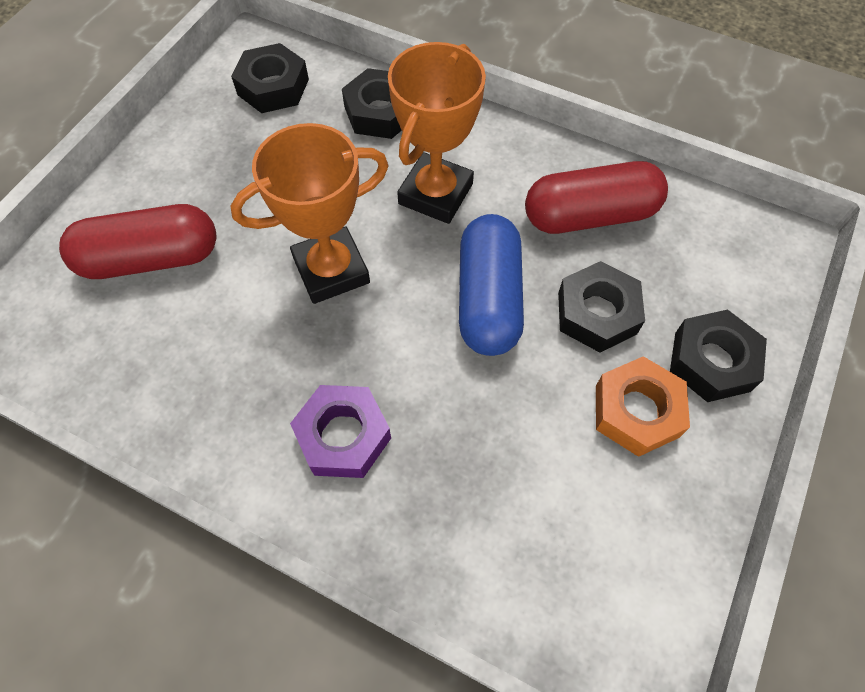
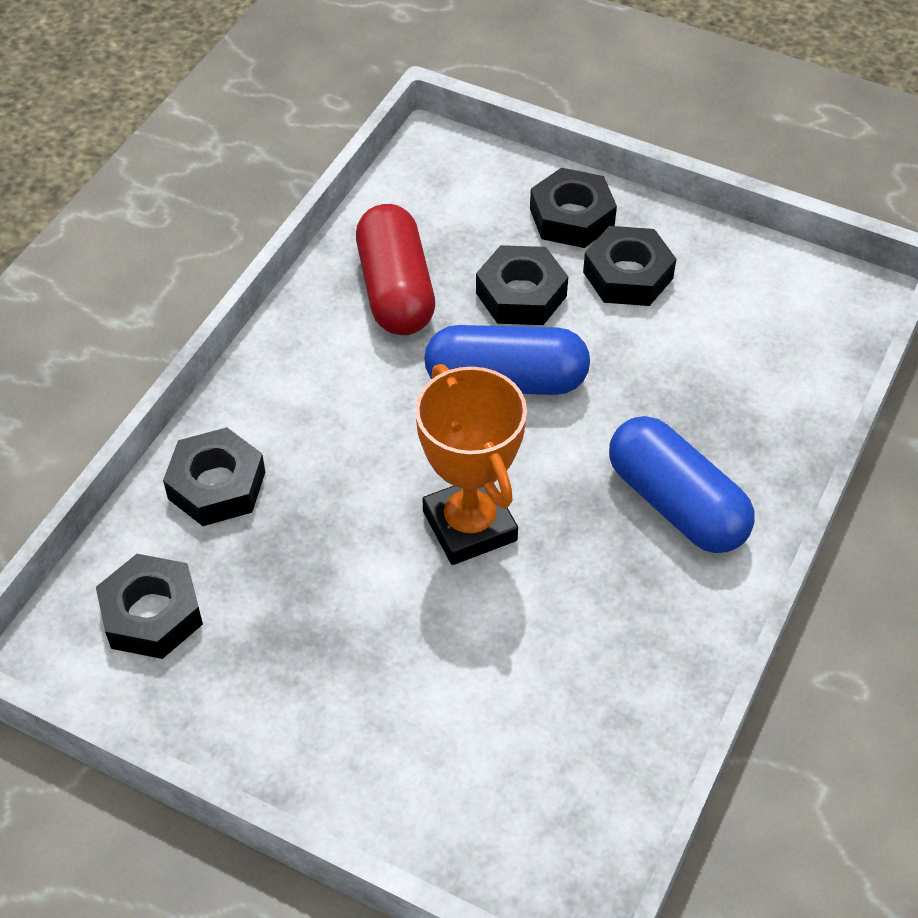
camera: 90 degrees left, 10 degrees down
(151, 259) = (452, 725): red capsule -> none
(343, 436) = (676, 504): purple nut -> blue capsule
(435, 194) = (358, 426): orange trophy -> none
(636, 411) = (628, 275): orange nut -> black nut

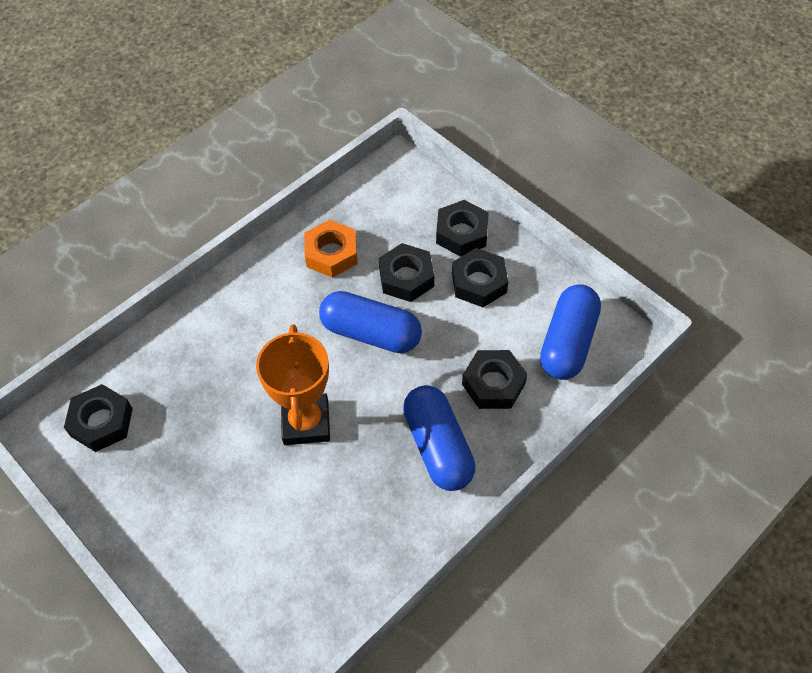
camera: 20 degrees right, 5 degrees up
(216, 485) = (172, 351): black nut -> black nut (493, 384)
(395, 290) = (331, 254): red capsule -> orange nut
(788, 320) = (567, 342): none -> blue capsule

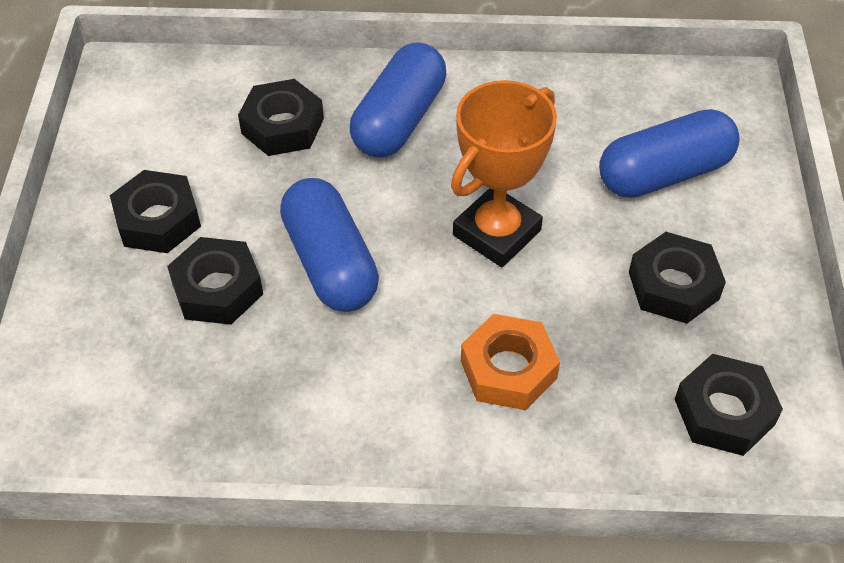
camera: 135 degrees left, 5 degrees down
(331, 254) = (256, 391): orange nut -> orange nut (508, 369)
(461, 233) = (93, 285): black nut -> black nut (673, 285)
(567, 342) = (169, 104): blue capsule -> blue capsule (664, 174)

